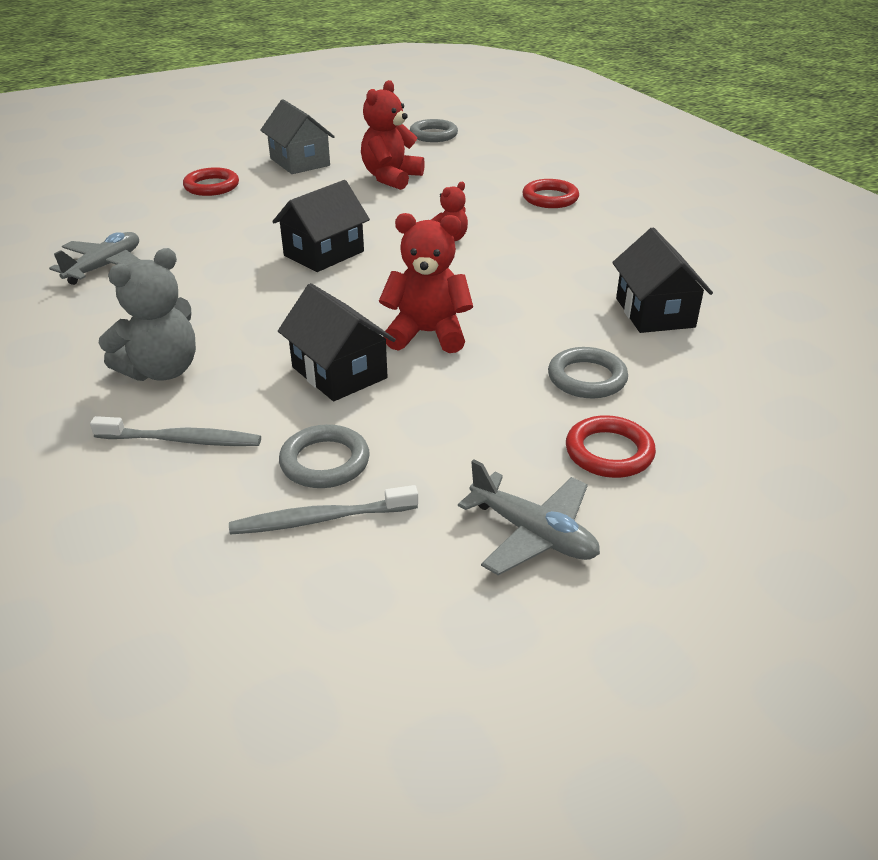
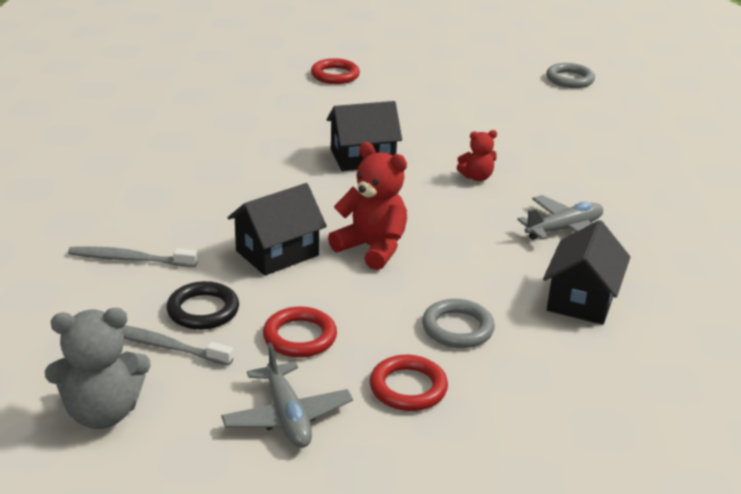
camera: 30 degrees right, 5 degrees down
(105, 267) = (199, 118): grey plane -> grey plane (564, 229)
(162, 370) = (163, 207): grey teddy bear -> grey teddy bear (102, 413)
(181, 440) = (130, 259): grey toothbrush -> grey toothbrush turned 150 degrees clockwise
(300, 162) = (425, 73): grey house -> none
(325, 462) = (203, 310): grey ring -> black ring
(339, 373) = (277, 253): black house -> black house turned 60 degrees clockwise
(391, 178) = (486, 109): red teddy bear -> none
(550, 198) = (609, 169): red ring -> red ring (299, 337)

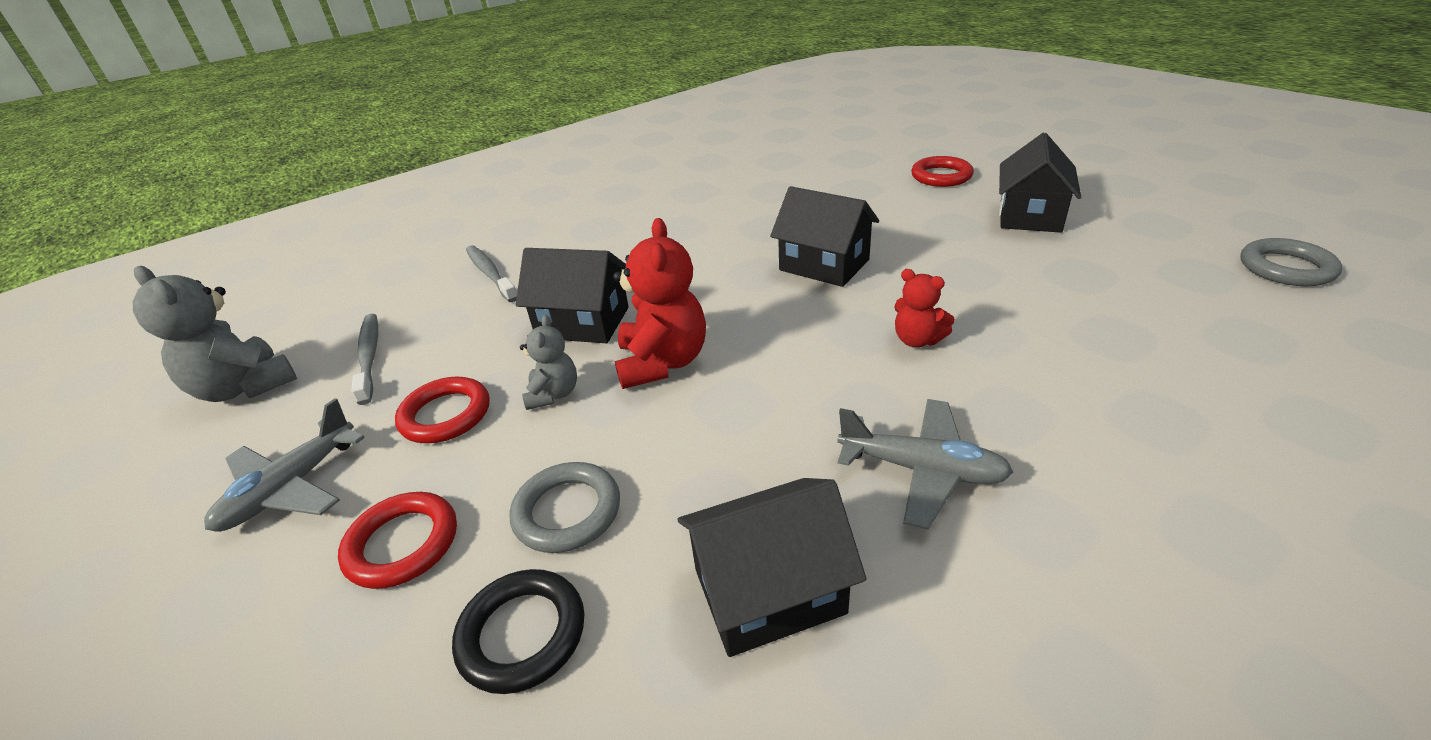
camera: 55 degrees right, 5 degrees up
(203, 310) = (444, 343): black ring -> black ring (522, 634)
(342, 293) = (553, 394): none -> grey teddy bear
(425, 87) = (1029, 216): none -> black house

